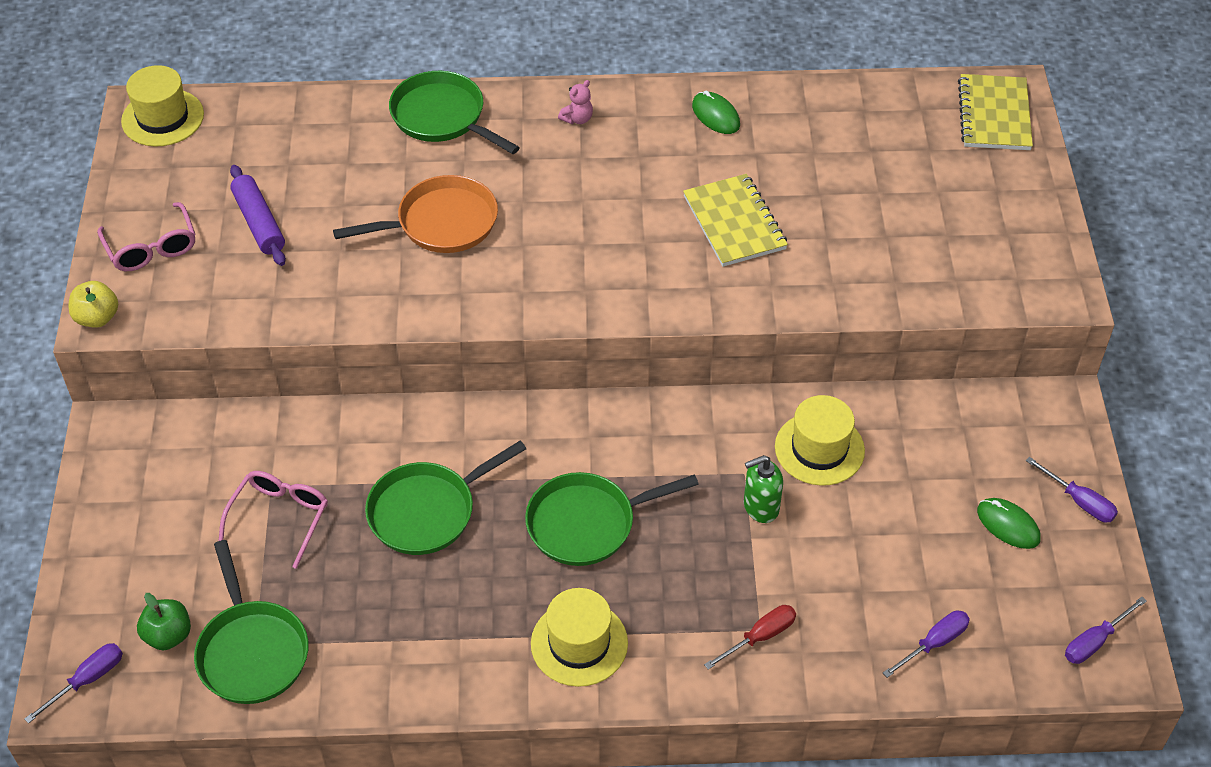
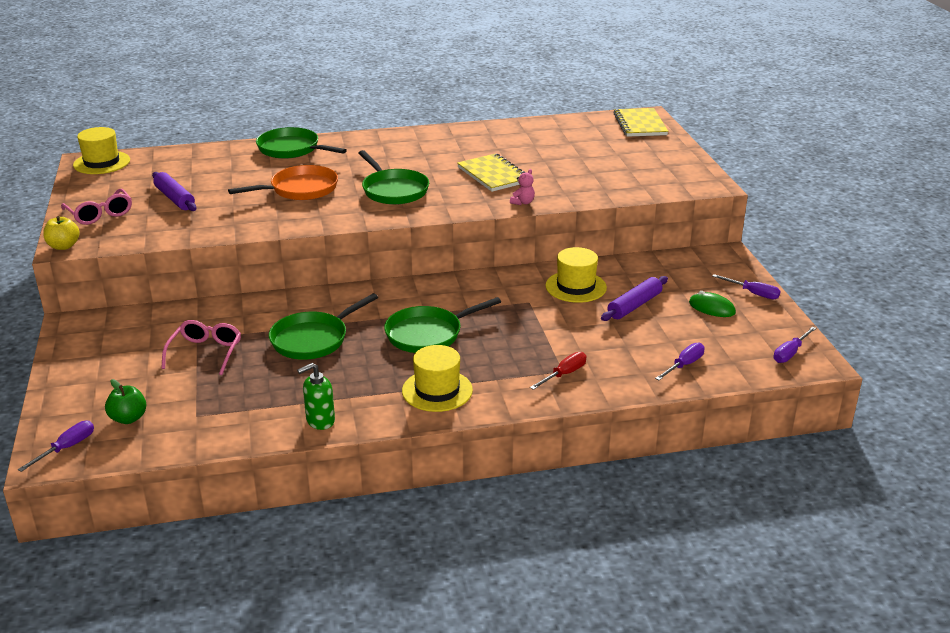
camera: 10 degrees left, 20 degrees down
(252, 651) = (194, 419): green pan -> green pan (393, 190)
(577, 119) = (380, 144): pink teddy bear -> pink teddy bear (523, 202)
(715, 115) = (468, 136): green mouse -> none
(760, 507) = (545, 315): green soap dispenser -> green soap dispenser (320, 421)
(895, 503) = (634, 305): none -> purple rolling pin

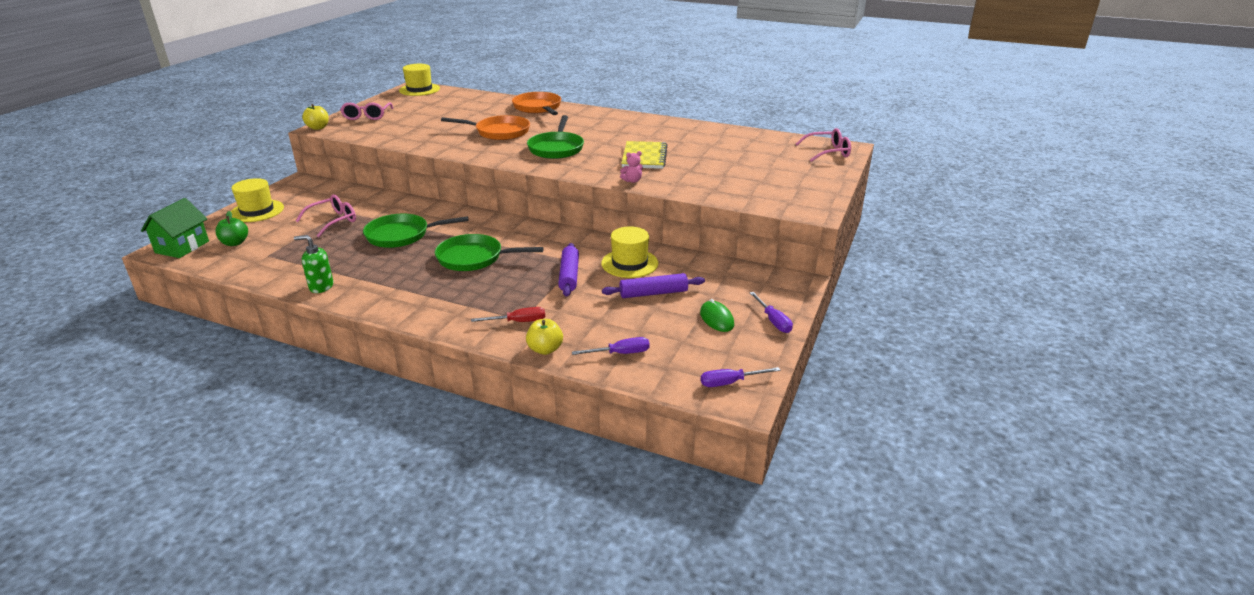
camera: 35 degrees right, 0 degrees up
(67, 448) = (182, 247): purple screwdriver -> green house
(174, 198) = (420, 118): purple rolling pin -> purple rolling pin (569, 275)
(292, 149) = (538, 108): green pan -> orange pan
(437, 390) = (418, 297): yellow hat -> yellow hat (257, 211)
(622, 387) = (545, 349): none -> yellow apple
(640, 124) = (828, 152): yellow notebook -> pink glasses

